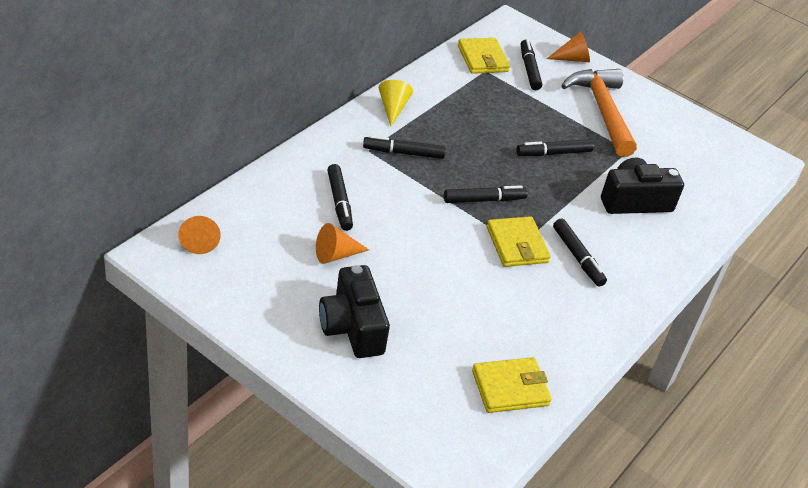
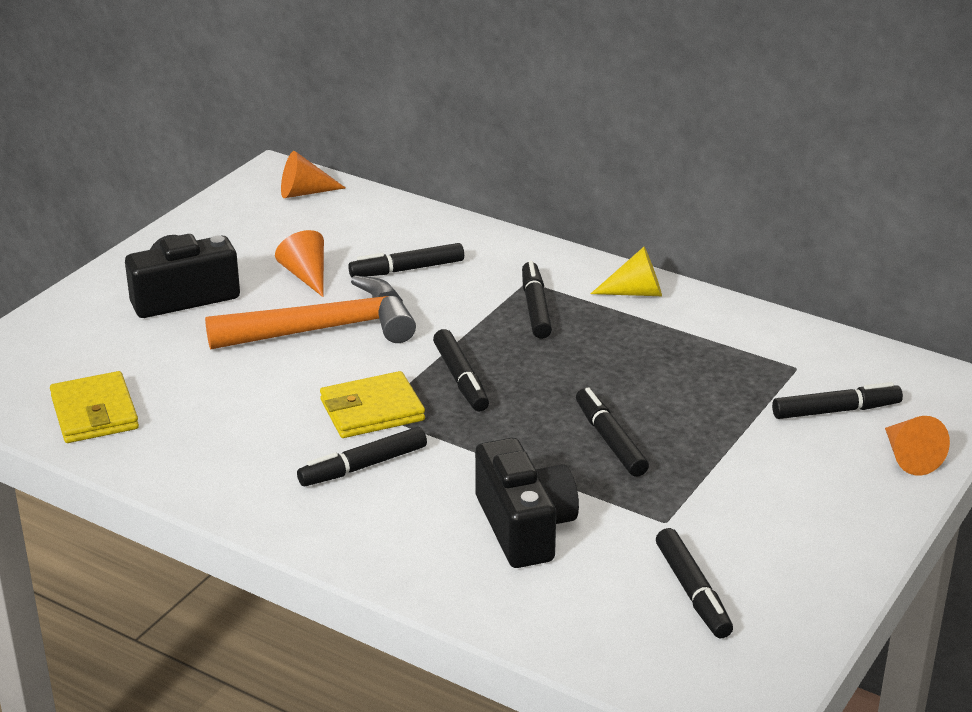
camera: 90 degrees right, 10 degrees down
(483, 59) = (829, 363): yellow wallet -> none
(602, 111) = (766, 493): orange hammer -> orange hammer (324, 329)
(684, 154) = (692, 592): none -> black marker

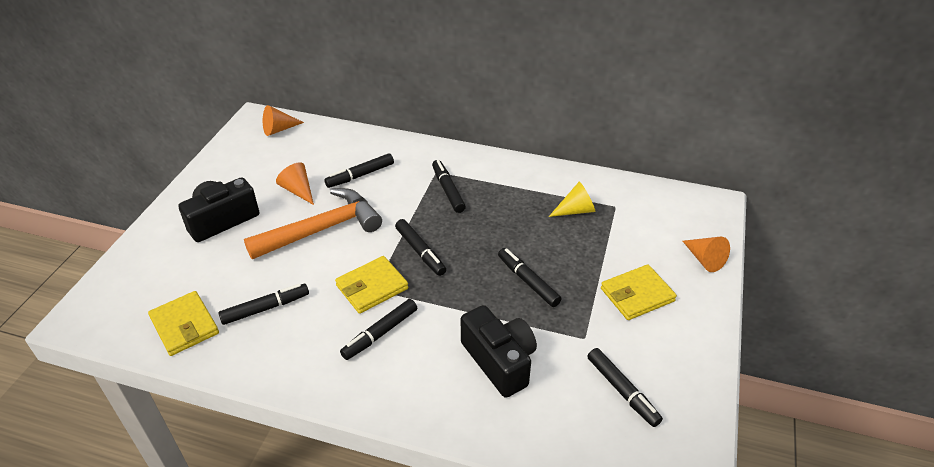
camera: 15 degrees left, 10 degrees up
(635, 292) = (503, 169): yellow cone -> yellow cone (575, 210)
(774, 484) = (637, 295): none -> yellow wallet
(836, 411) = (649, 233): black marker -> black marker (265, 308)

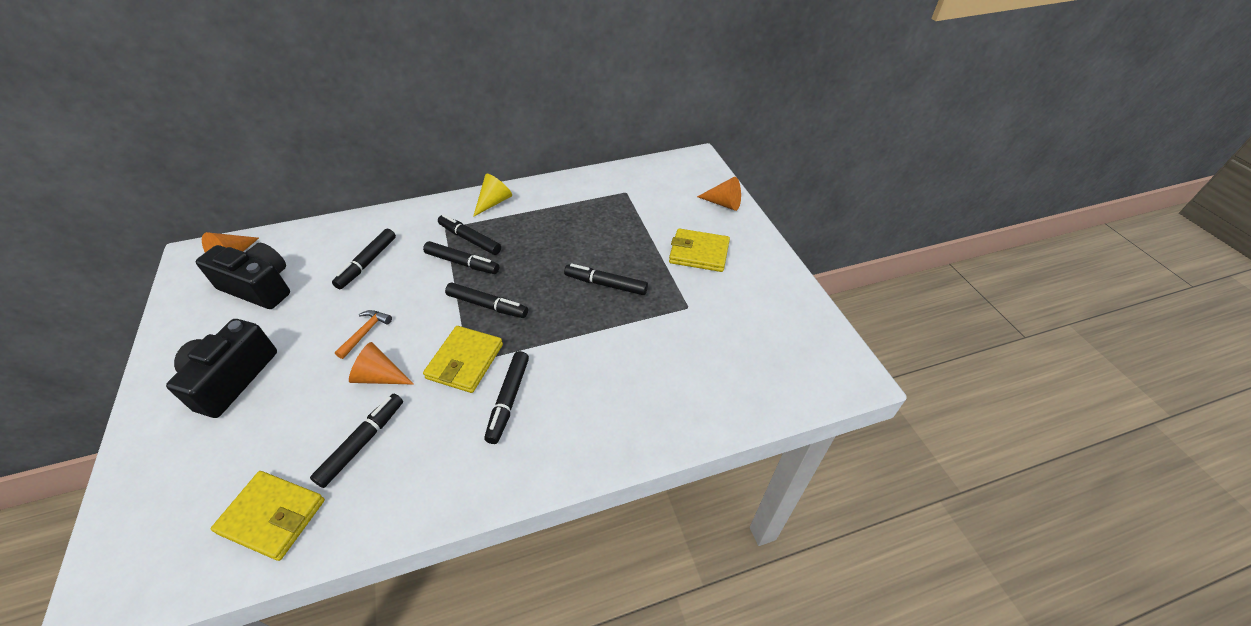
camera: 35 degrees left, 5 degrees up
(298, 190) = (306, 307): orange cone -> orange cone (380, 376)
(322, 229) = (365, 332): orange hammer -> orange hammer, size x0.40
(499, 361) = (637, 363): black camera -> black camera (259, 287)
(575, 210) = (597, 208): yellow cone -> yellow cone (494, 202)
(622, 391) = (749, 333): black marker -> black marker (462, 263)
(637, 295) = (699, 253): yellow wallet -> yellow wallet turned 75 degrees clockwise

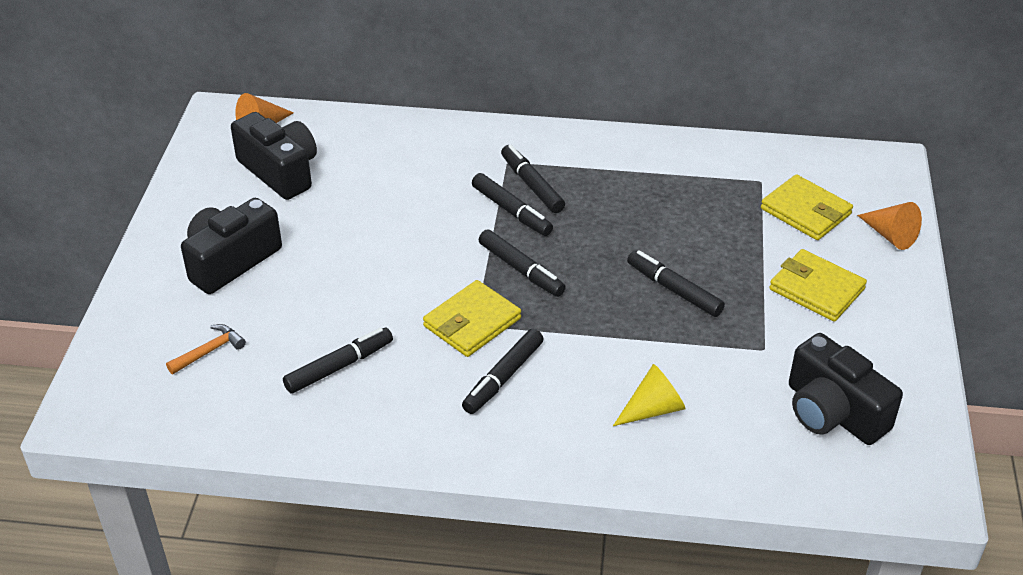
camera: 25 degrees right, 5 degrees down
(273, 516) = (238, 402): yellow wallet -> yellow wallet (805, 211)
(365, 332) = (376, 257): orange hammer -> orange hammer (209, 351)
(367, 263) = (403, 178): black marker -> none
(380, 376) = (377, 308): orange cone -> none
(494, 202) = (580, 146): yellow cone -> yellow cone (653, 409)
(758, 338) = (833, 412): none -> black camera

